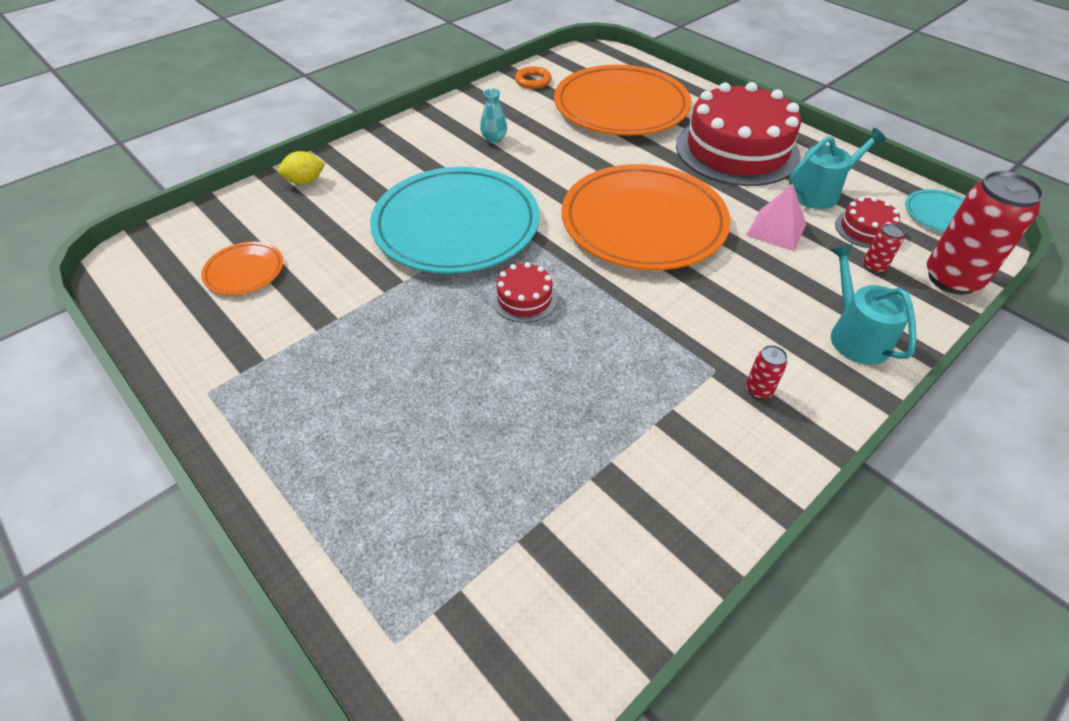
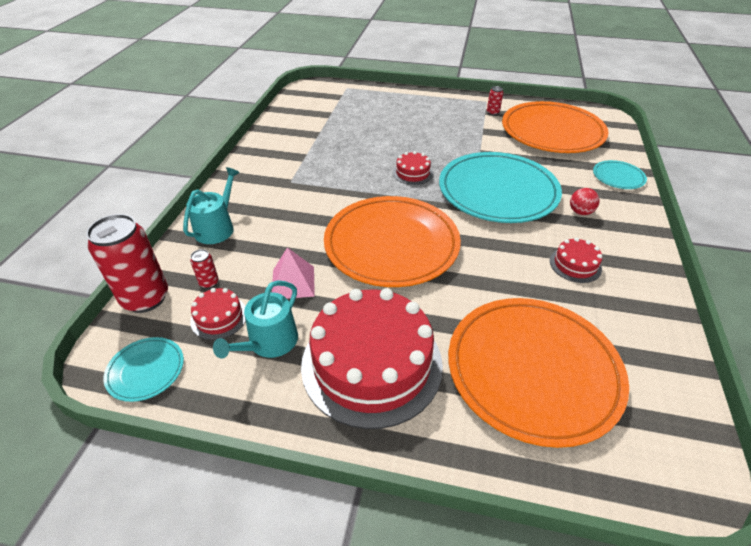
camera: 145 degrees right, 5 degrees down
(244, 271) = (552, 132): orange plate -> orange plate, size x2.28
(305, 181) = (618, 177): yellow lemon -> turquoise plate
(412, 170) = (580, 212): none -> red ball
(494, 139) = (575, 265): turquoise vase -> red cake
(533, 81) = (658, 362): orange ring -> none
(759, 390) = (265, 182): red can -> red can (492, 112)
(855, 335) = (217, 227): turquoise watering can -> turquoise watering can turned 105 degrees counterclockwise

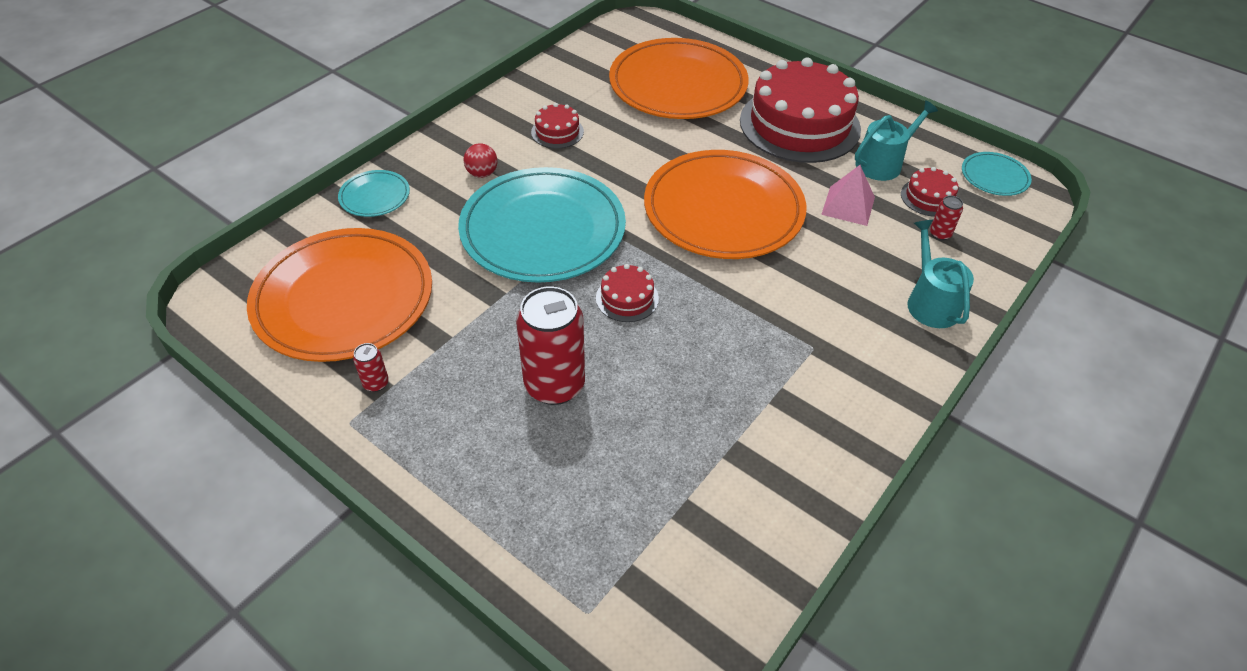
camera: 155 degrees left, 5 degrees up
(145, 298) = (1008, 239): red can -> red can (554, 385)
(217, 227) = (930, 302): turquoise watering can -> turquoise watering can turned 120 degrees clockwise

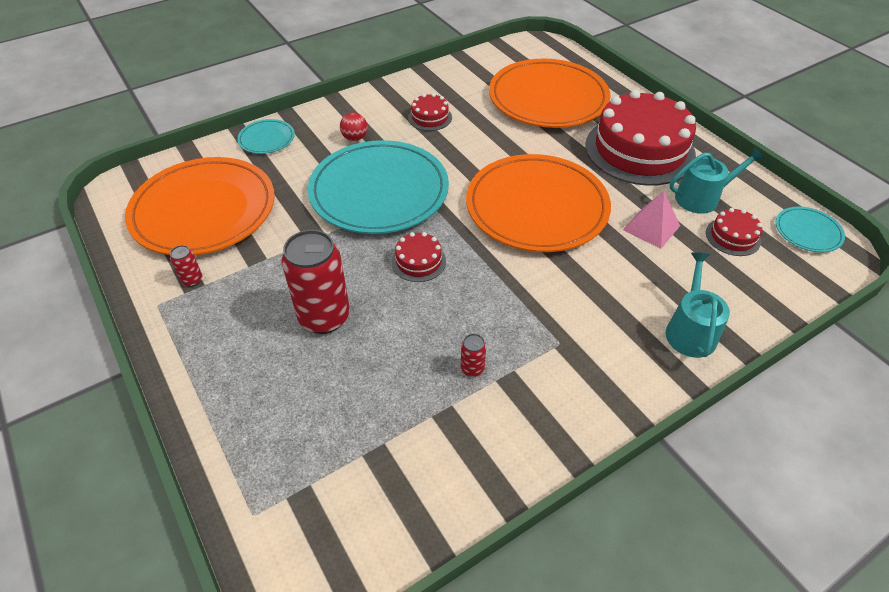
camera: 20 degrees right, 0 degrees up
(940, 234) = (728, 271): red can -> red can (472, 369)

